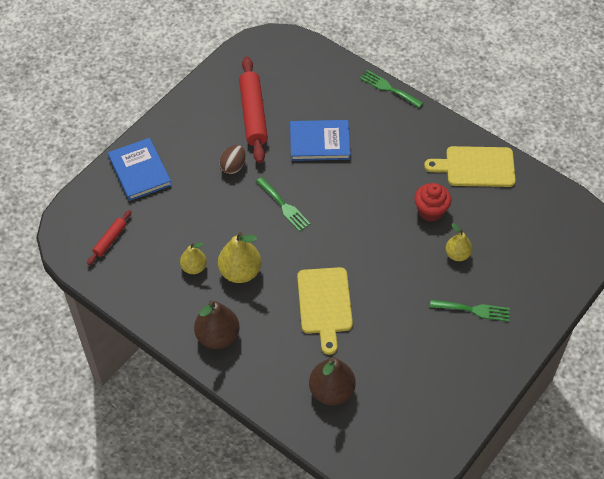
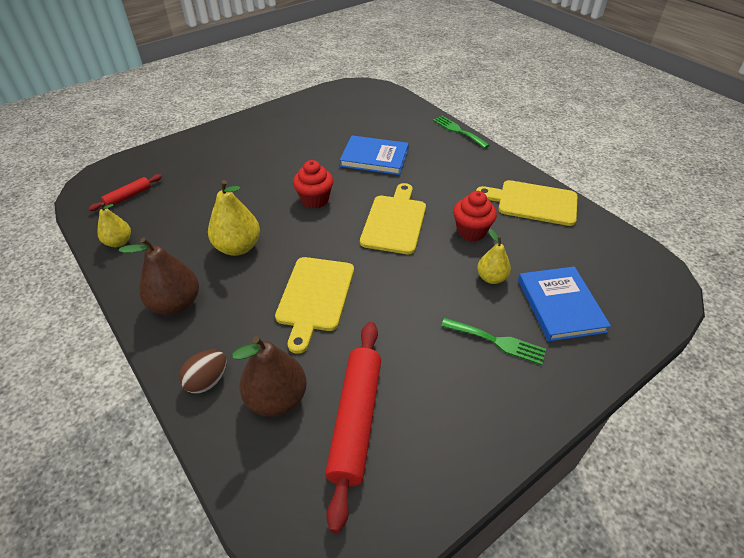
camera: 15 degrees right, 10 degrees down
(140, 171) = (193, 151): blue book -> blue book (560, 305)
(194, 267) = (193, 234): yellow pear -> yellow pear (119, 242)
(233, 166) = (281, 162): brown egg -> brown egg (207, 381)
(253, 115) = (321, 129): red rolling pin -> red rolling pin (355, 421)
(284, 206) = (315, 200): green fork -> red cupcake
(363, 214) = (394, 221): none -> yellow cutting board

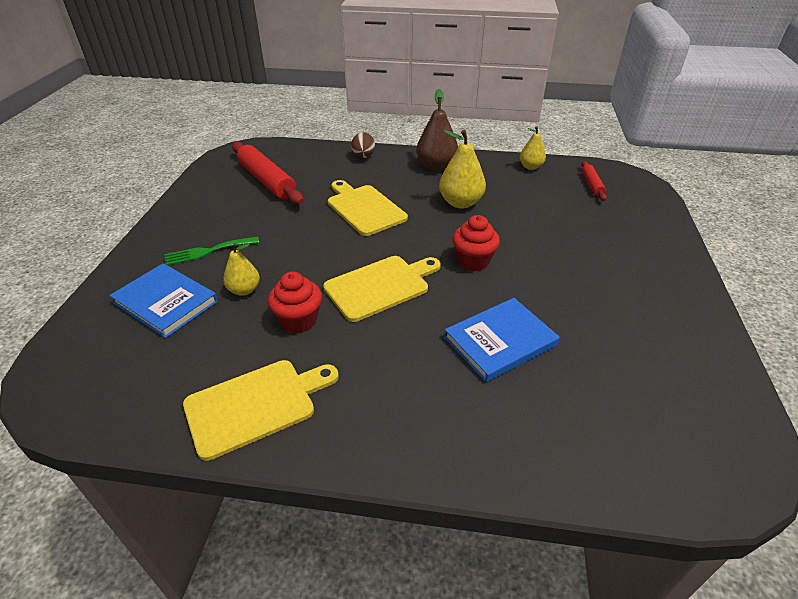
camera: 135 degrees right, 5 degrees down
(277, 399) = (319, 168): brown pear -> none
(394, 221) = (380, 286): yellow cutting board -> yellow cutting board turned 90 degrees counterclockwise
(458, 131) = (474, 479): green fork -> none

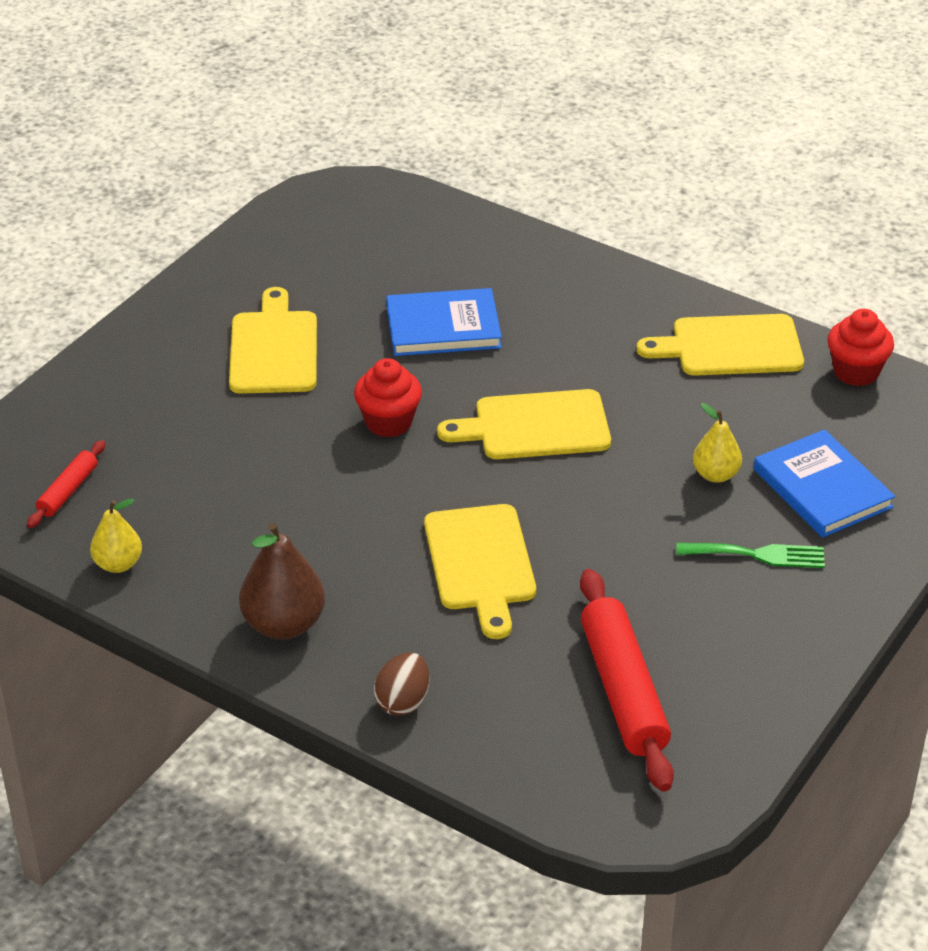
camera: 155 degrees left, 0 degrees up
(299, 321) = (657, 414): red cupcake -> red cupcake (856, 372)
(460, 203) = (317, 524): yellow pear -> none
(592, 285) = (273, 348): none -> yellow cutting board

